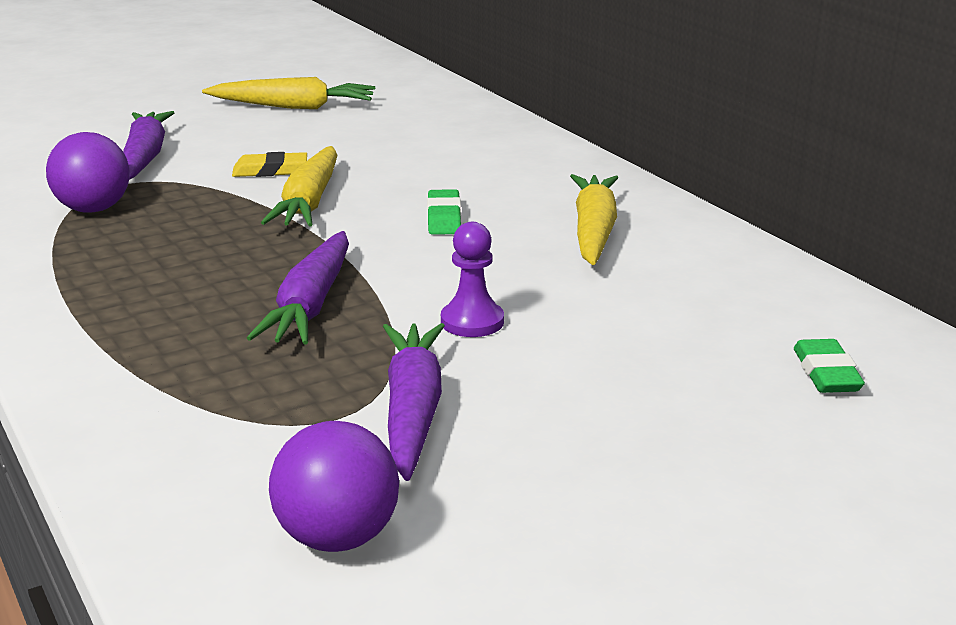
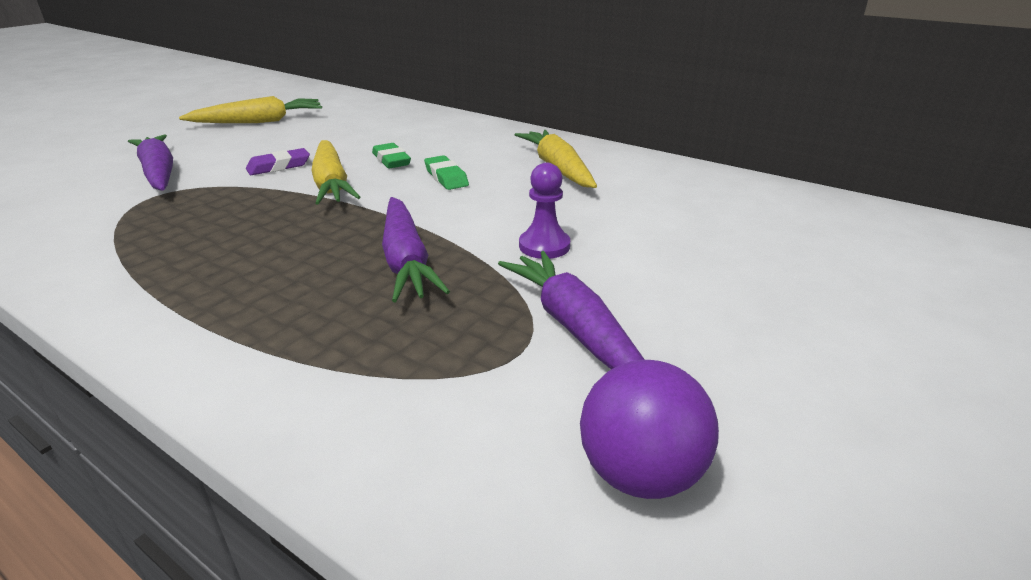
camera: 25 degrees left, 5 degrees up
(93, 209) = (140, 221): purple ball -> none
(270, 171) = (279, 166): yellow eraser -> purple eraser
(826, 373) = (804, 229): green eraser -> green eraser (391, 160)

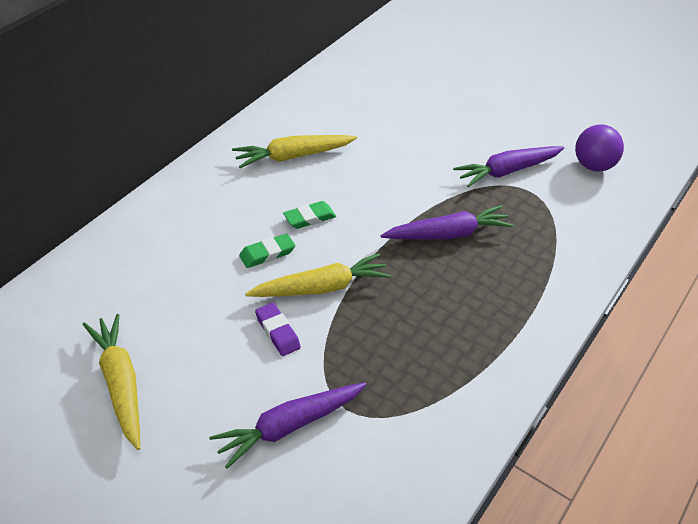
camera: 95 degrees left, 15 degrees up
(544, 246) = (423, 174): purple pawn -> none

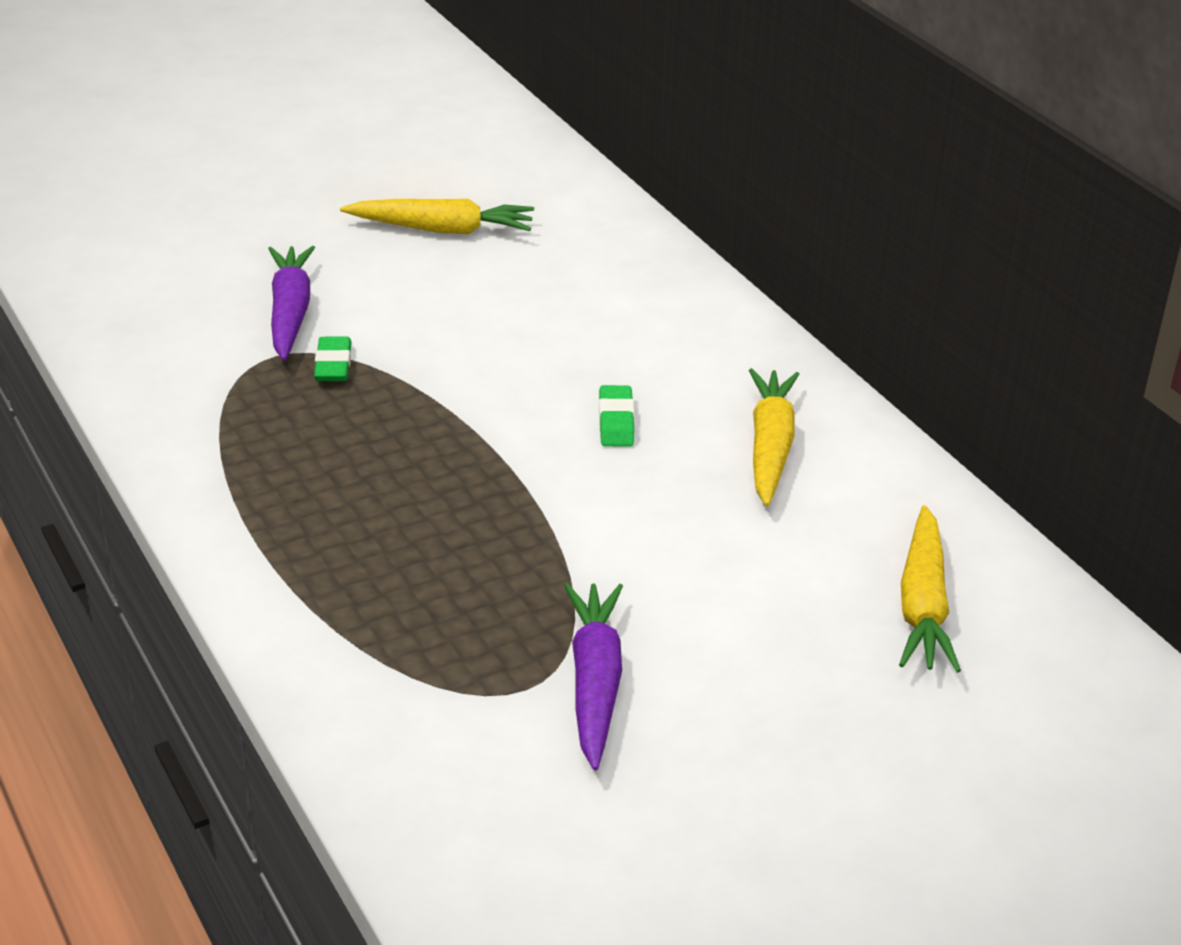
camera: 120 degrees right, 10 degrees down
(267, 254) = (568, 367): green eraser -> green eraser (333, 365)
(277, 332) = (428, 340): purple eraser -> none
(321, 287) = (474, 392): yellow carrot -> yellow carrot (922, 605)
(447, 234) = (489, 544): purple carrot -> none
(592, 165) = (537, 821): purple ball -> none

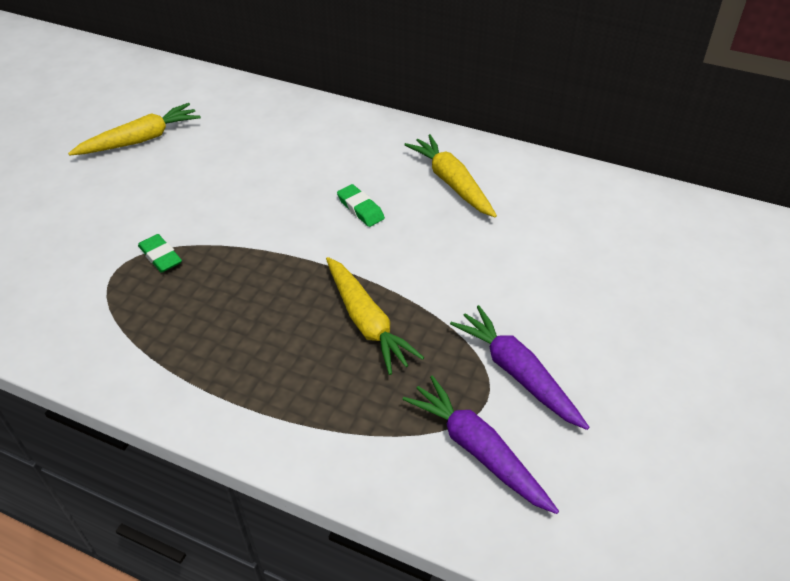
camera: 35 degrees left, 10 degrees up
(290, 312) = (97, 236): purple carrot -> purple carrot (478, 450)
(922, 605) = (613, 231): yellow carrot -> yellow carrot (367, 322)

